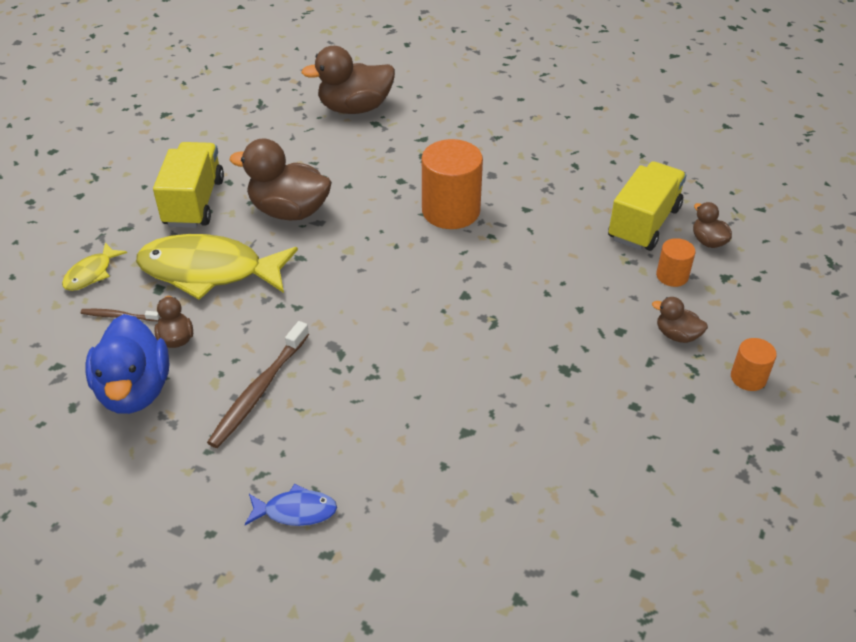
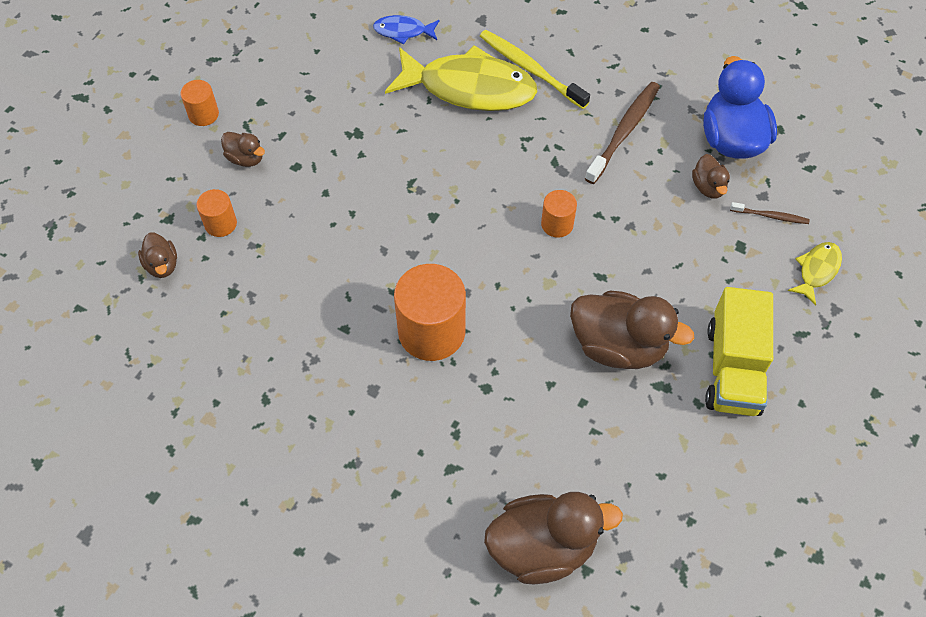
camera: 175 degrees left, 15 degrees up
(209, 271) = (693, 264): yellow fish -> yellow fish (469, 88)
(295, 511) = (585, 39): blue fish -> blue fish (403, 31)
(339, 296) = (557, 224): none -> orange cylinder
(370, 461) = (530, 69): none -> yellow toothbrush
(643, 223) = (220, 296): yellow truck -> none

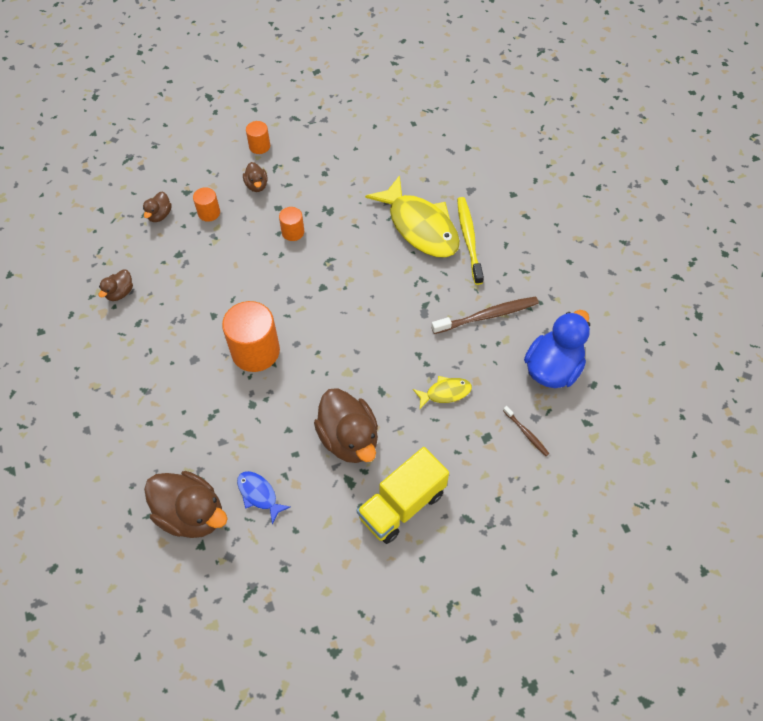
camera: 40 degrees right, 0 degrees up
(403, 31) = (416, 168): blue fish -> blue fish (259, 494)
(557, 224) = (387, 342): orange cylinder -> orange cylinder (293, 232)
(708, 187) = (505, 386): brown duck -> brown duck (120, 293)
(817, 270) = (520, 488): yellow fish -> yellow fish (445, 393)

